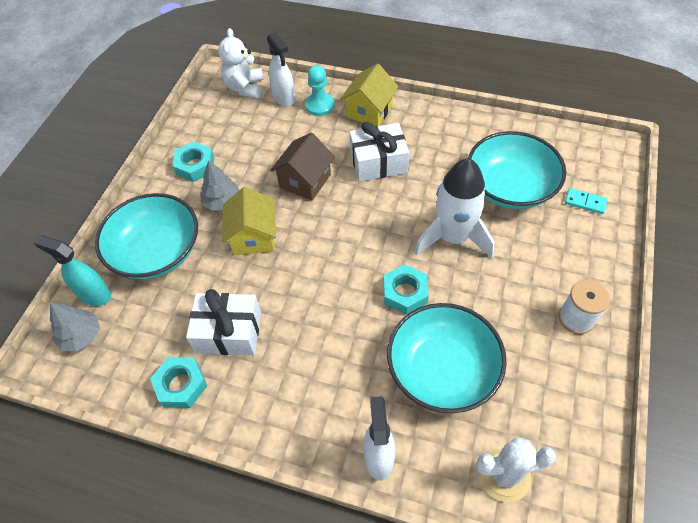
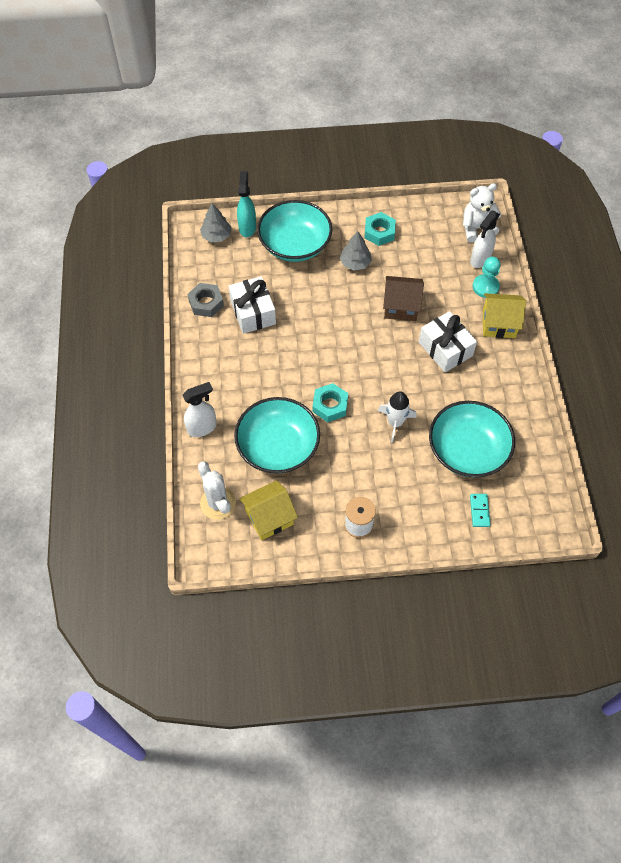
camera: 65 degrees right, 5 degrees up
(181, 385) = (206, 303): turquoise nut -> grey nut
(253, 237) = (334, 295): yellow house -> yellow house (269, 517)
(453, 237) = (395, 422): white rocket -> white rocket, size x0.61

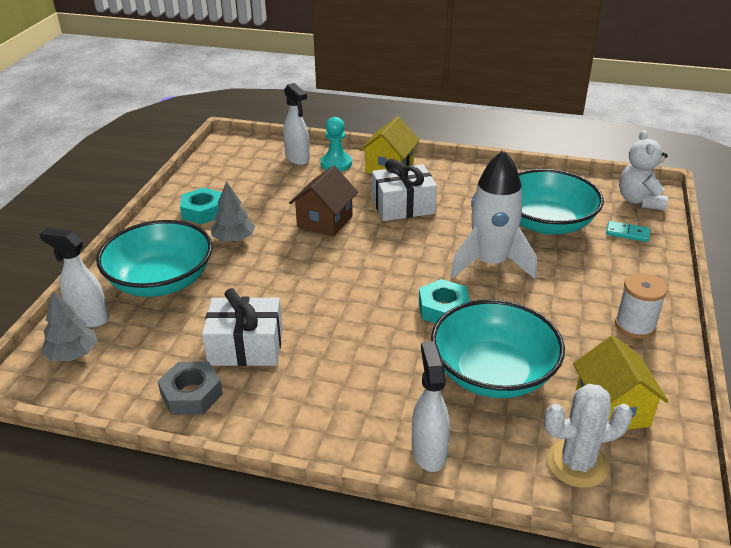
camera: 70 degrees left, 25 degrees down
(247, 227) = (89, 318): turquoise spray bottle -> white spray bottle
(395, 422) = (490, 263): white rocket -> white rocket, size x1.63
(476, 228) = (255, 151): white teddy bear -> white teddy bear (639, 201)

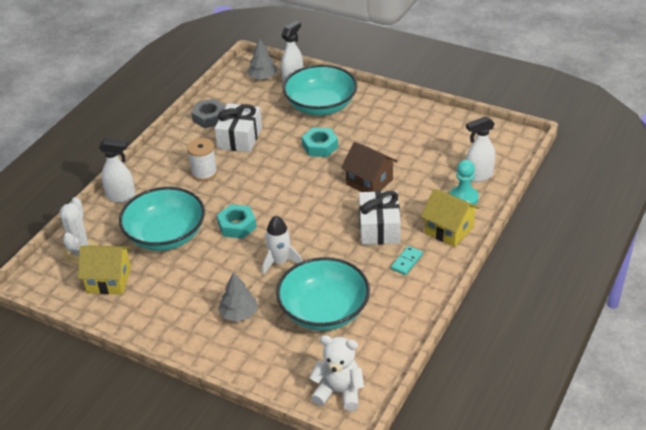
camera: 105 degrees right, 5 degrees up
(203, 211) = (403, 123): turquoise nut -> turquoise nut (320, 146)
(234, 239) = (360, 137): grey tree -> grey tree (239, 314)
(490, 263) = (280, 262): white rocket -> white rocket, size x0.61
(627, 233) = (289, 361): turquoise domino -> turquoise domino (406, 262)
(635, 326) = (174, 320): white spool -> white spool (204, 173)

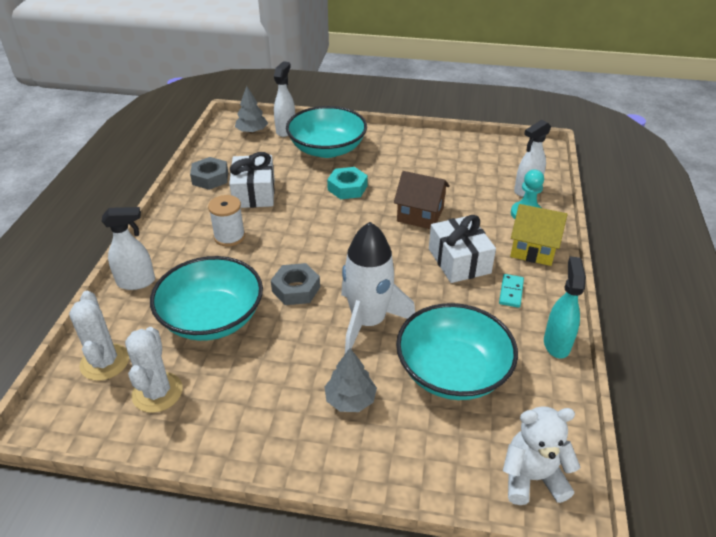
camera: 20 degrees left, 0 degrees up
(109, 280) = (157, 392): yellow house -> white cactus
(237, 225) = (296, 289): turquoise nut -> grey nut
(280, 262) = (368, 322): white rocket -> white rocket, size x1.63
(417, 308) = (556, 344): none -> turquoise spray bottle

